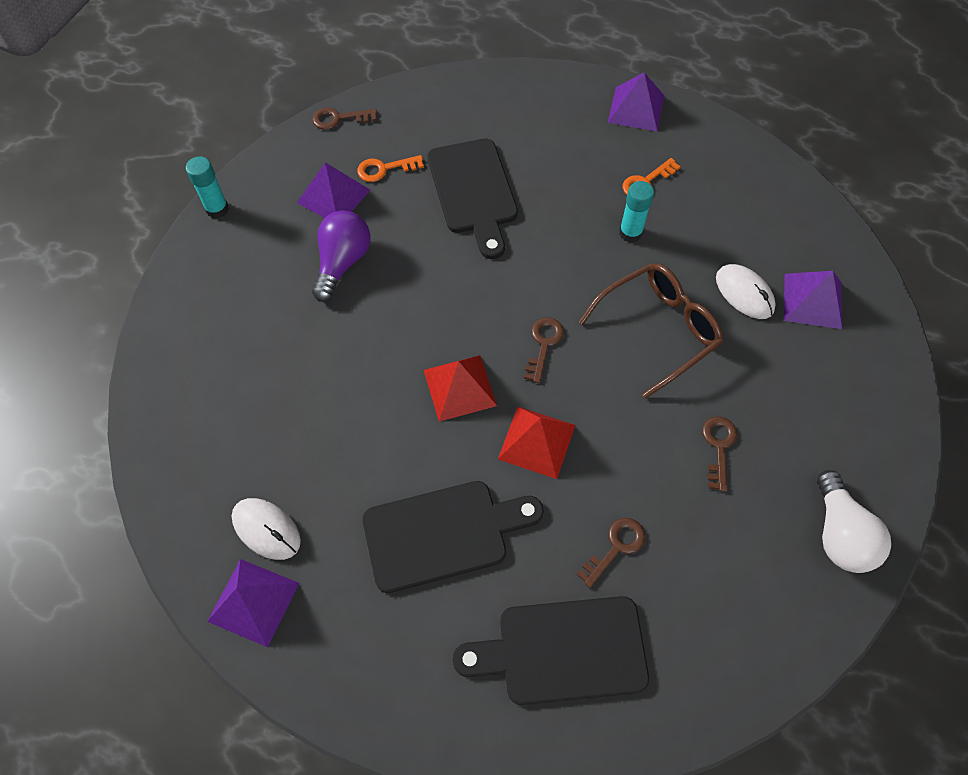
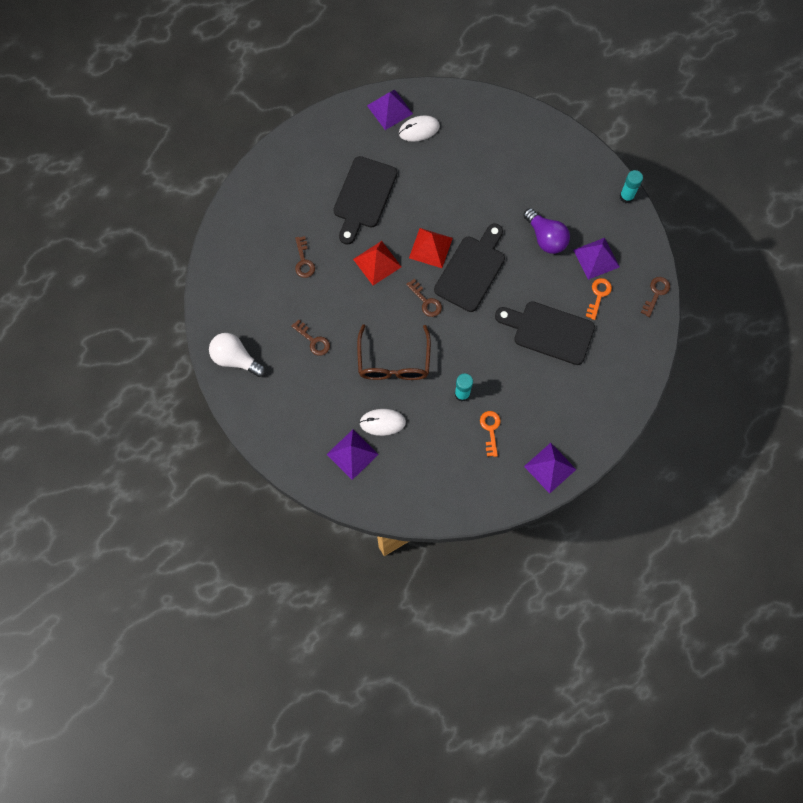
camera: 125 degrees right, 10 degrees up
(562, 651) = (279, 210): black cutting board -> black cutting board (471, 270)

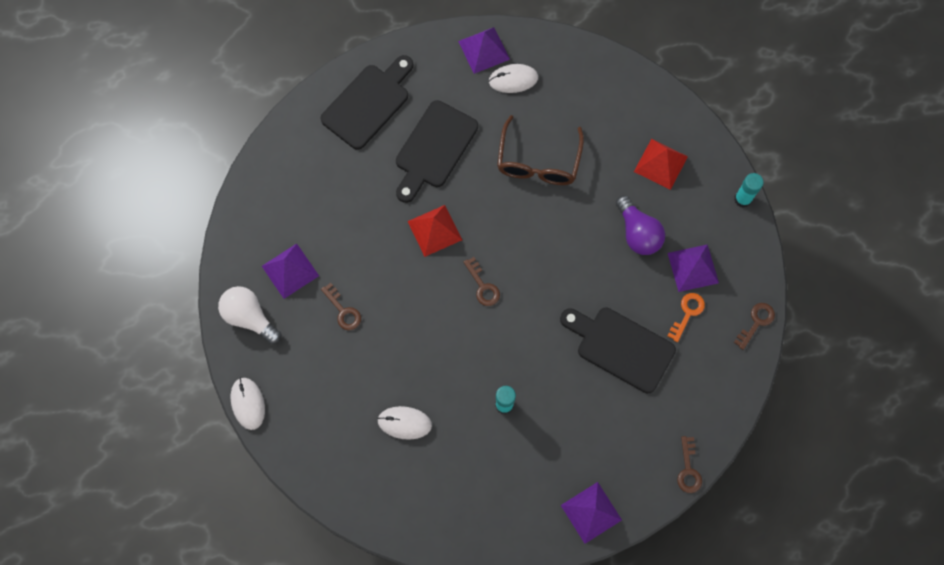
camera: 10 degrees right, 0 degrees up
(248, 429) = (248, 403): none -> white mouse
(304, 261) = (350, 214): brown key -> brown key (688, 470)
(352, 454) = (362, 455): purple pyramid -> purple pyramid (290, 270)
(393, 362) = (431, 352): brown glasses -> brown glasses (538, 162)
(430, 248) = (500, 223): red pyramid -> red pyramid (660, 164)
(471, 270) = (543, 257): black cutting board -> black cutting board (368, 103)
(490, 429) = (529, 454): orange key -> none

